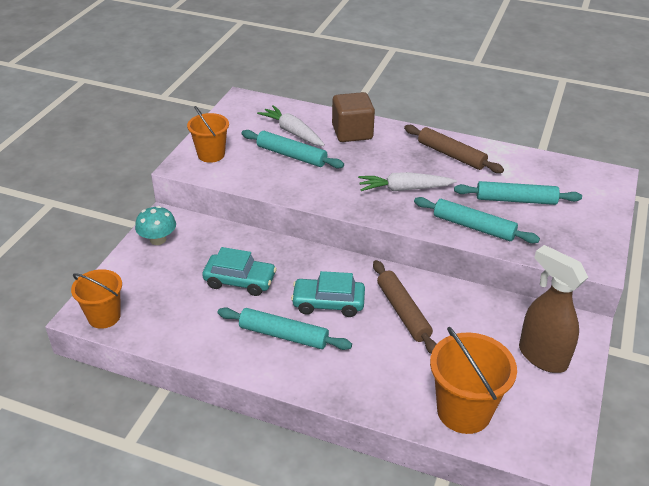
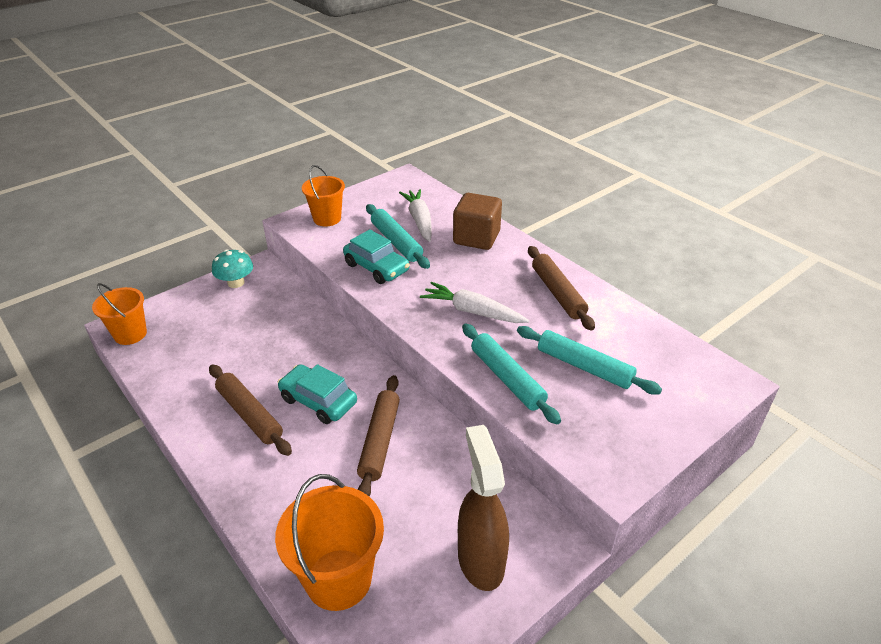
camera: 30 degrees right, 0 degrees up
(240, 281) = (264, 346): turquoise car -> turquoise car (376, 267)
(283, 335) = (249, 414): turquoise rolling pin -> brown rolling pin

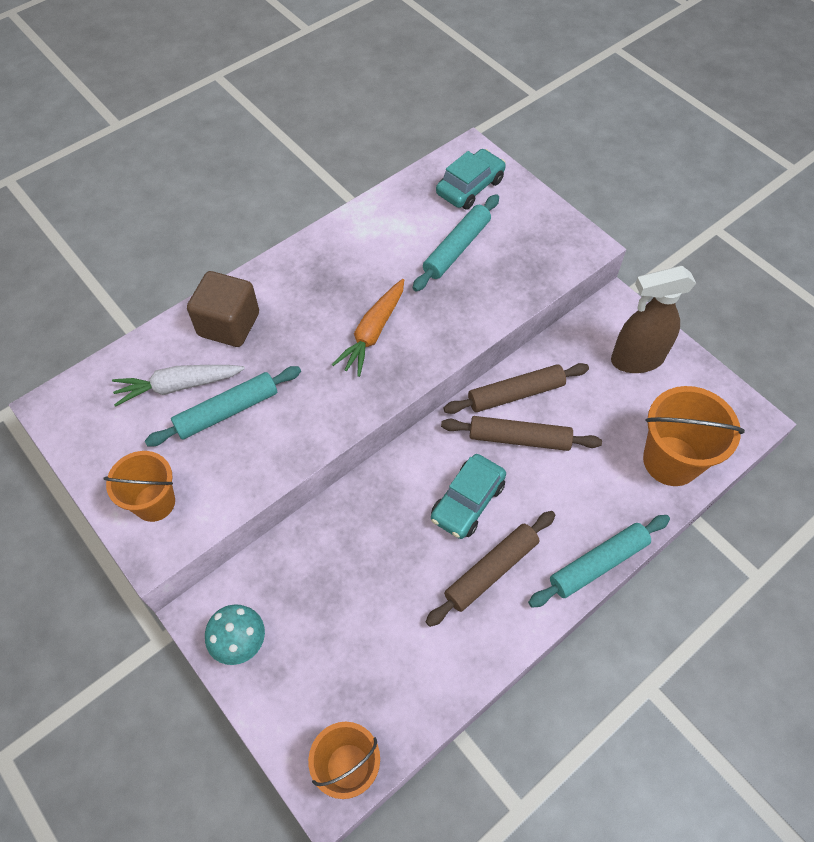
camera: 90 degrees left, 20 degrees up
(376, 267) = (282, 431): turquoise car -> turquoise car (470, 187)
(472, 311) = (373, 332): white carrot -> orange carrot
(507, 378) = (475, 308): turquoise rolling pin -> turquoise rolling pin (598, 564)
(557, 293) = (344, 256): brown rolling pin -> brown rolling pin (515, 394)

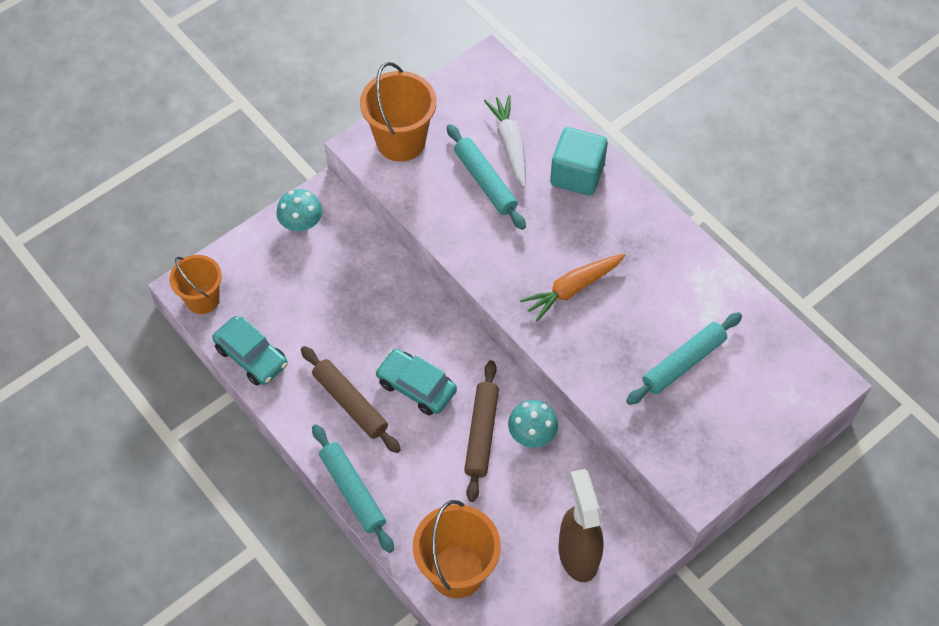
camera: 90 degrees right, 0 degrees up
(154, 502) = (401, 141): orange bucket -> orange bucket, size x1.51
(229, 324) = (577, 175): brown cube -> turquoise cube
(373, 332) = (572, 289): orange carrot -> orange carrot turned 60 degrees counterclockwise
(456, 248) = (683, 363): turquoise rolling pin -> turquoise rolling pin turned 75 degrees counterclockwise
(470, 187) = (773, 378): turquoise car -> turquoise car (251, 356)
(515, 394) = (532, 434): brown rolling pin -> turquoise mushroom

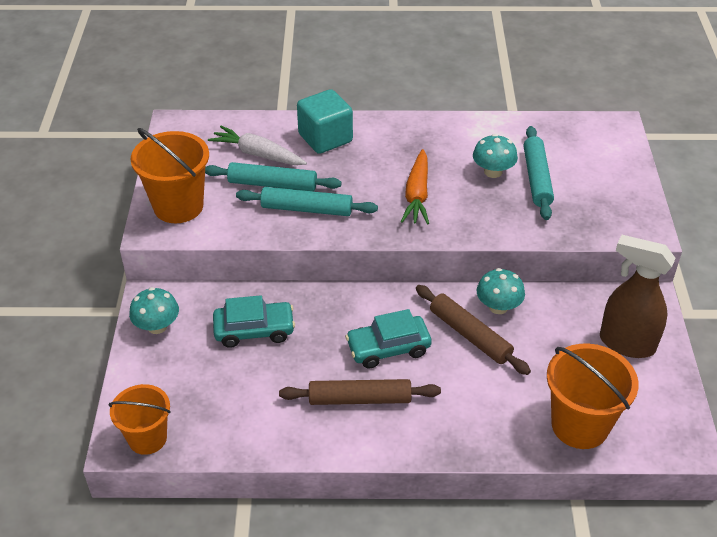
camera: 50 degrees left, 15 degrees down
(251, 356) = (243, 438): turquoise car -> turquoise car (254, 330)
(353, 491) = (444, 448): turquoise rolling pin -> turquoise rolling pin (306, 209)
(658, 324) = (493, 172): none -> turquoise mushroom

